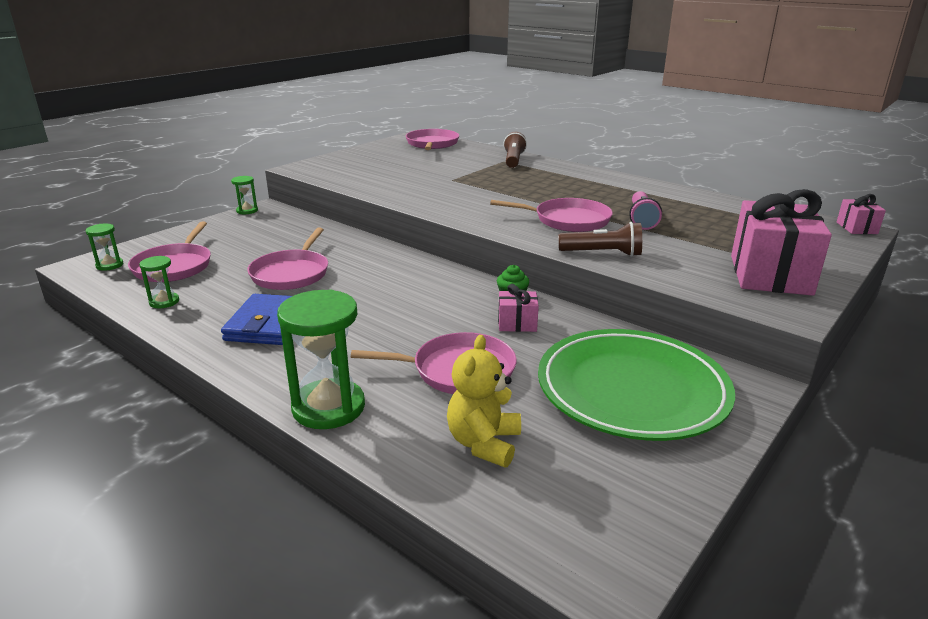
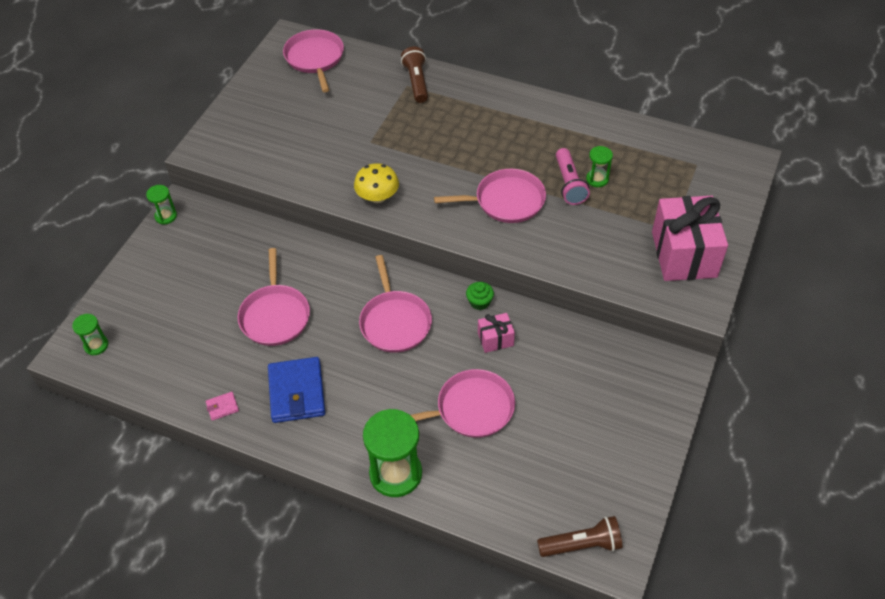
camera: 15 degrees left, 25 degrees up
(164, 302) = (188, 386): green hourglass -> green hourglass (597, 179)
(174, 266) = (159, 331): pink pan -> pink pan (395, 322)
(182, 321) = (222, 407): none -> pink wallet
(438, 204) = (377, 197): none -> yellow mushroom
(484, 443) = (515, 478): yellow teddy bear -> none
(602, 253) = (549, 252): brown flashlight -> brown flashlight (582, 544)
(632, 390) = (599, 397): green plate -> none
(856, 228) = (748, 157): pink gift -> none

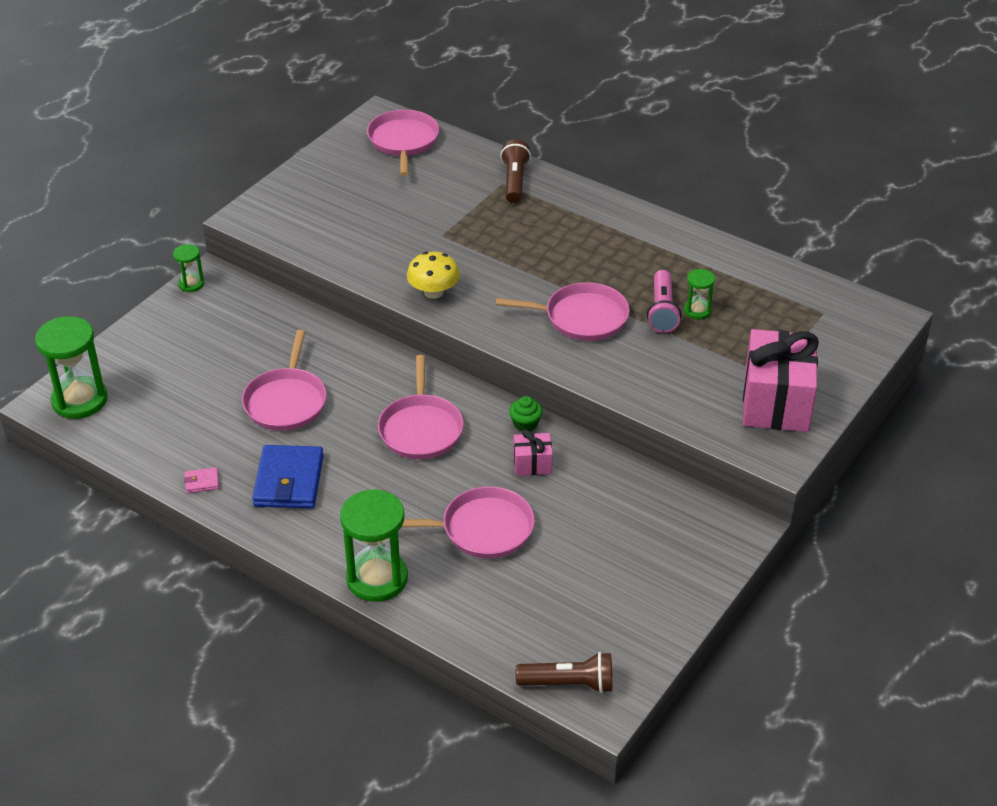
camera: 10 degrees right, 10 degrees down
(96, 345) = (80, 400): green hourglass -> green hourglass, size x1.98

